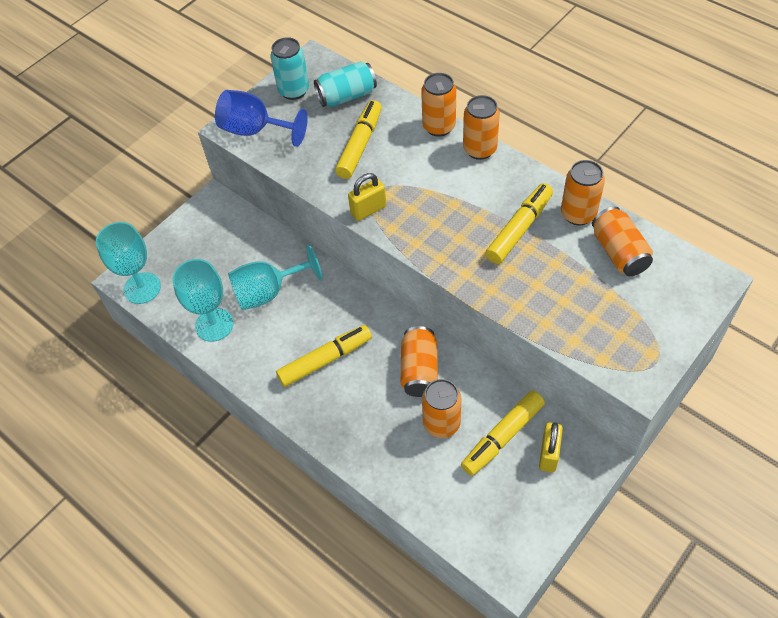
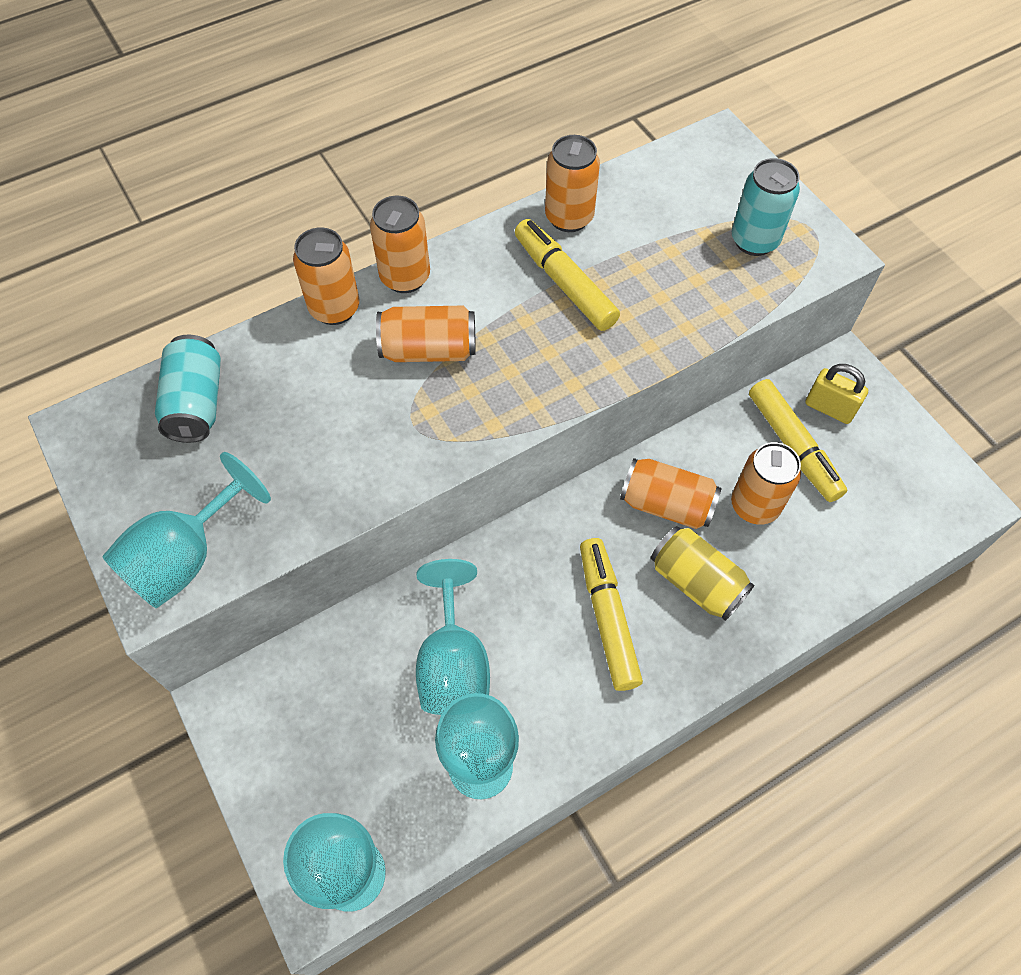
camera: 75 degrees left, 5 degrees up
(255, 130) = (186, 557): blue goblet -> turquoise goblet
(294, 91) = (132, 474): turquoise can -> turquoise can (754, 241)
(360, 145) = (311, 416): yellow marker -> none
(368, 210) = (445, 444): yellow padlock -> none
(368, 402) = (696, 582): none -> yellow can
(619, 252) = (645, 202): orange can -> orange can (429, 350)

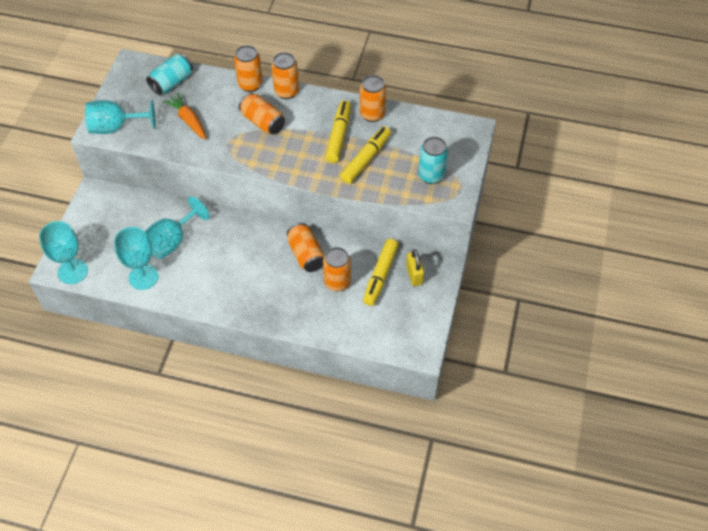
camera: 45 degrees right, 5 degrees down
(303, 442) = (188, 120): none -> orange carrot
(607, 618) = (237, 271): yellow marker -> yellow marker (366, 159)
(696, 582) = (282, 287): yellow can -> none

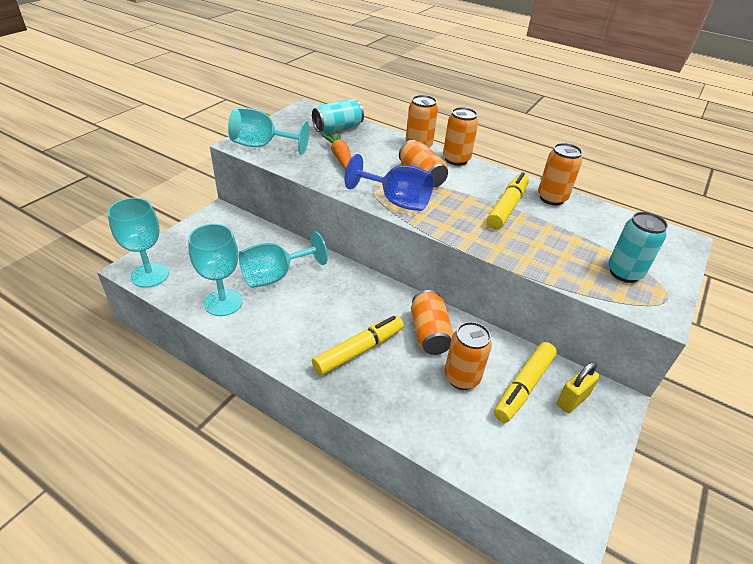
camera: 15 degrees right, 15 degrees down
(251, 157) = (396, 201): none -> blue goblet
(366, 159) = (537, 236): yellow marker -> yellow marker (358, 350)
(414, 275) = (572, 400): yellow padlock -> yellow padlock turned 45 degrees clockwise

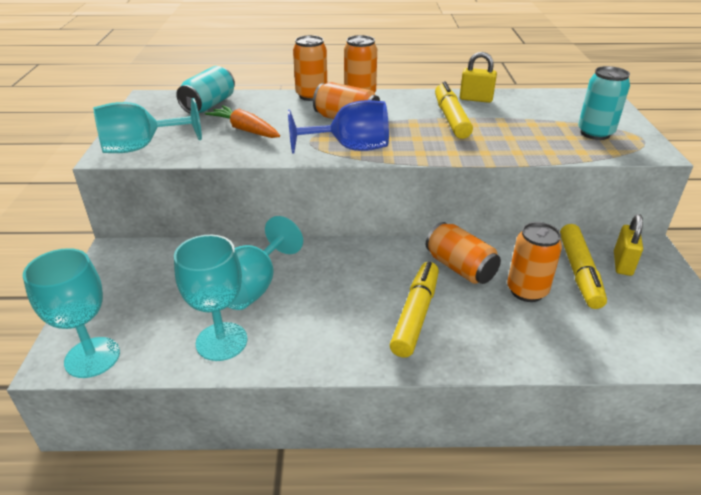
camera: 30 degrees left, 5 degrees down
(551, 198) = (476, 99): orange can -> yellow padlock

